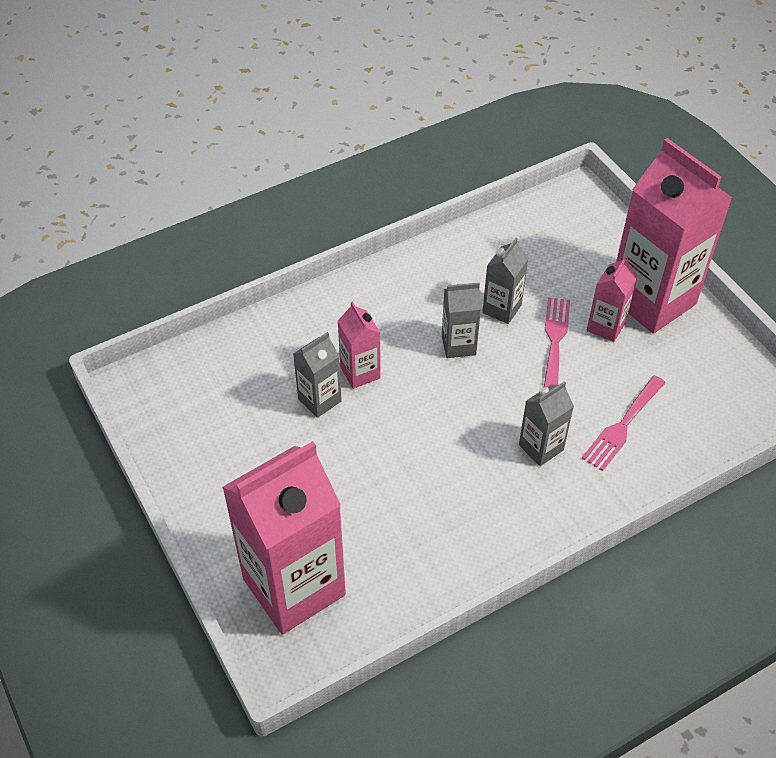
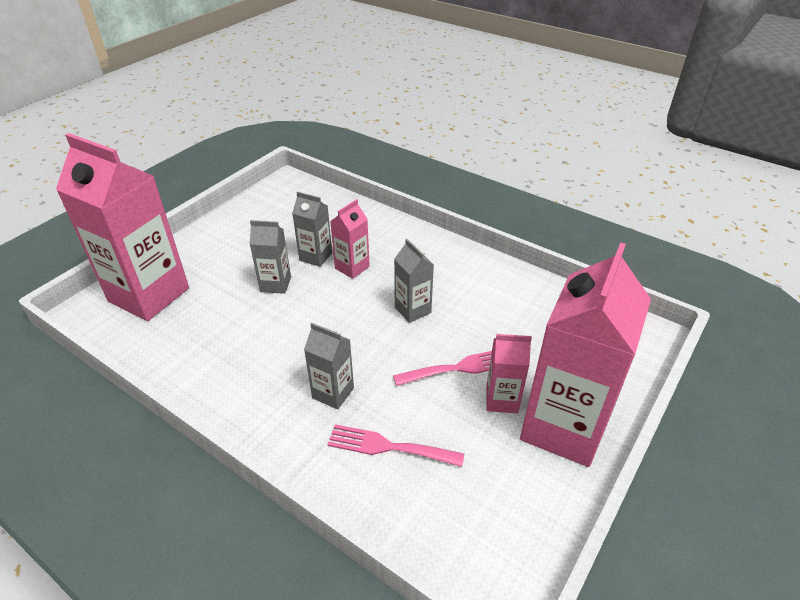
camera: 65 degrees right, 10 degrees down
(502, 309) = (469, 323): grey carton -> grey carton (275, 284)

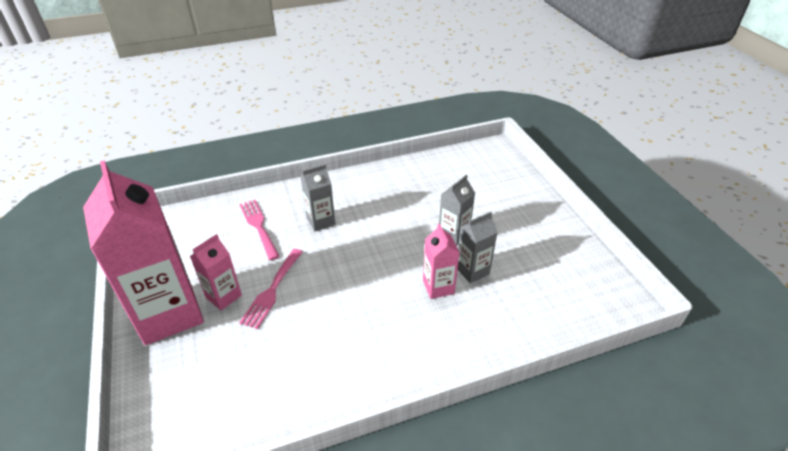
camera: 125 degrees right, 0 degrees up
(149, 295) = (491, 175): pink carton -> none
(388, 447) = (258, 226): pink fork -> pink fork turned 75 degrees counterclockwise
(412, 310) = (352, 298): grey carton -> none

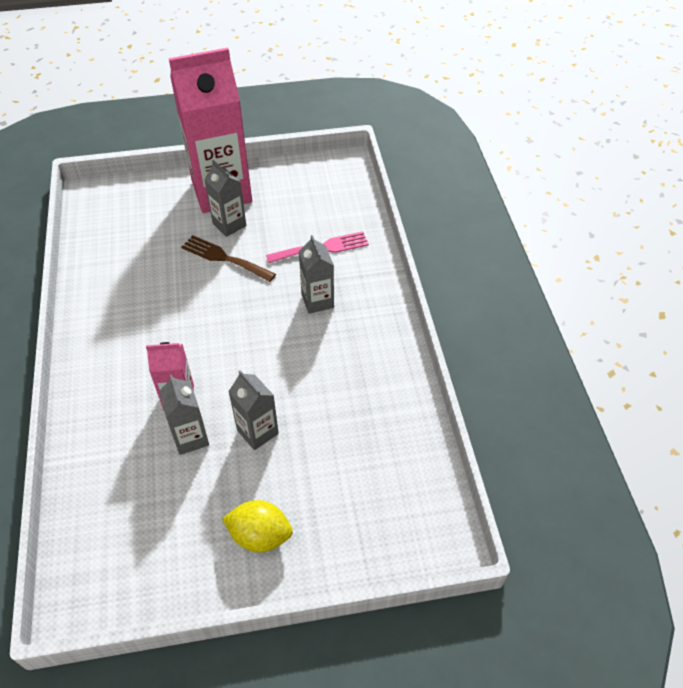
camera: 100 degrees right, 10 degrees up
(223, 296) = (229, 225): pink carton -> grey carton
(272, 290) = (224, 258): pink fork -> brown fork
(529, 220) = (260, 535): none -> yellow lemon

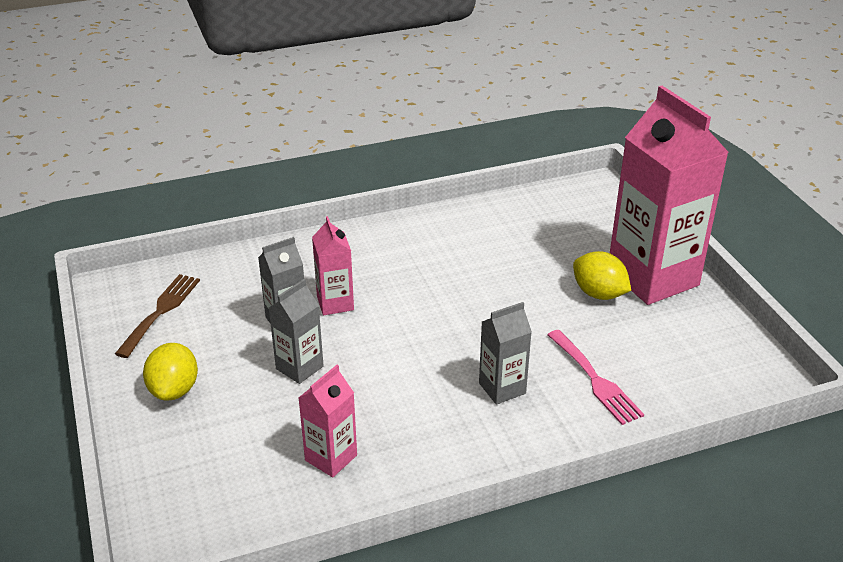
camera: 80 degrees right, 15 degrees down
(224, 258) = (542, 299): brown fork -> brown fork (161, 311)
(229, 225) = (599, 294): grey carton -> yellow lemon
(368, 418) = (331, 458): none -> pink carton

